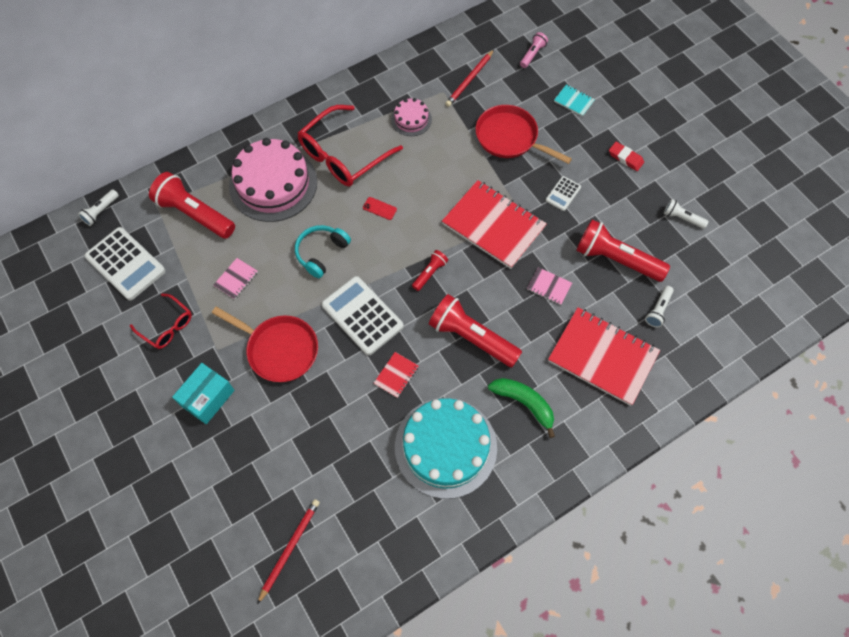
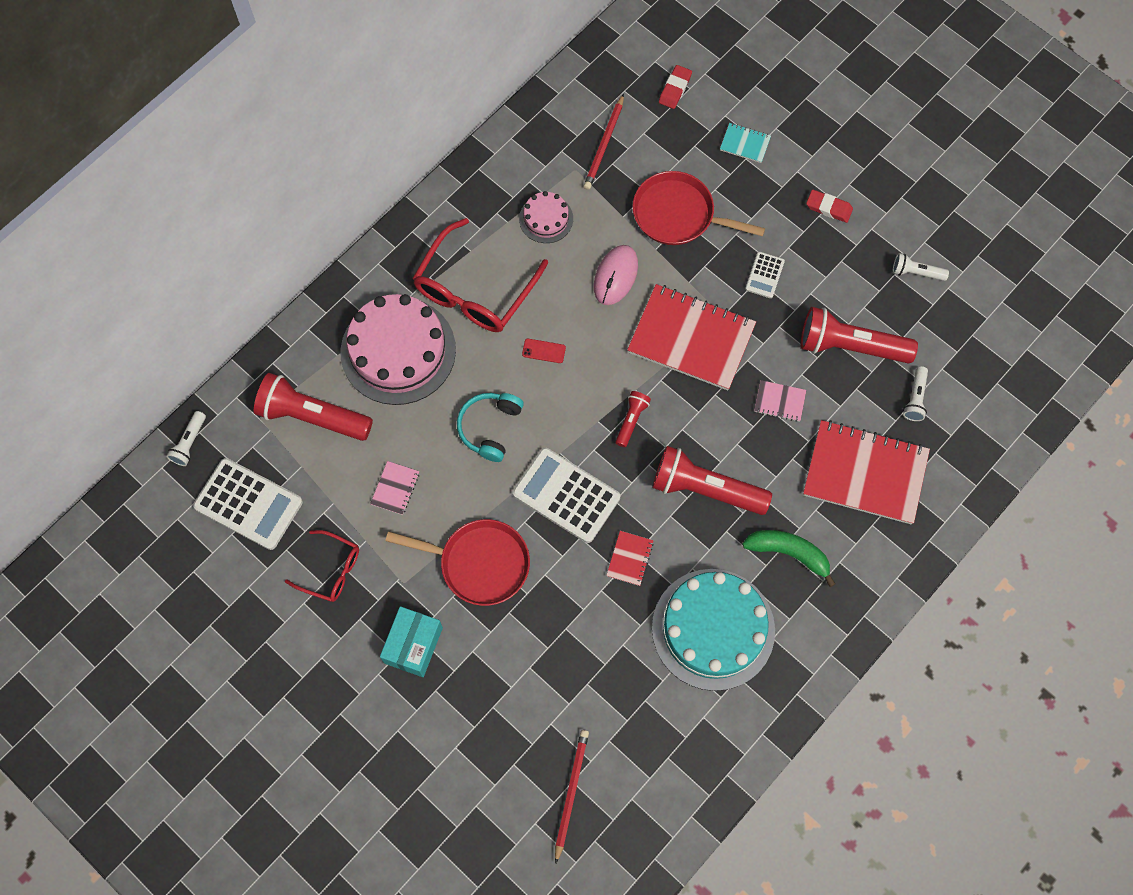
camera: 15 degrees left, 5 degrees up
(450, 169) = (615, 276): none -> pink mouse
(532, 54) = (675, 89): pink flashlight -> red eraser

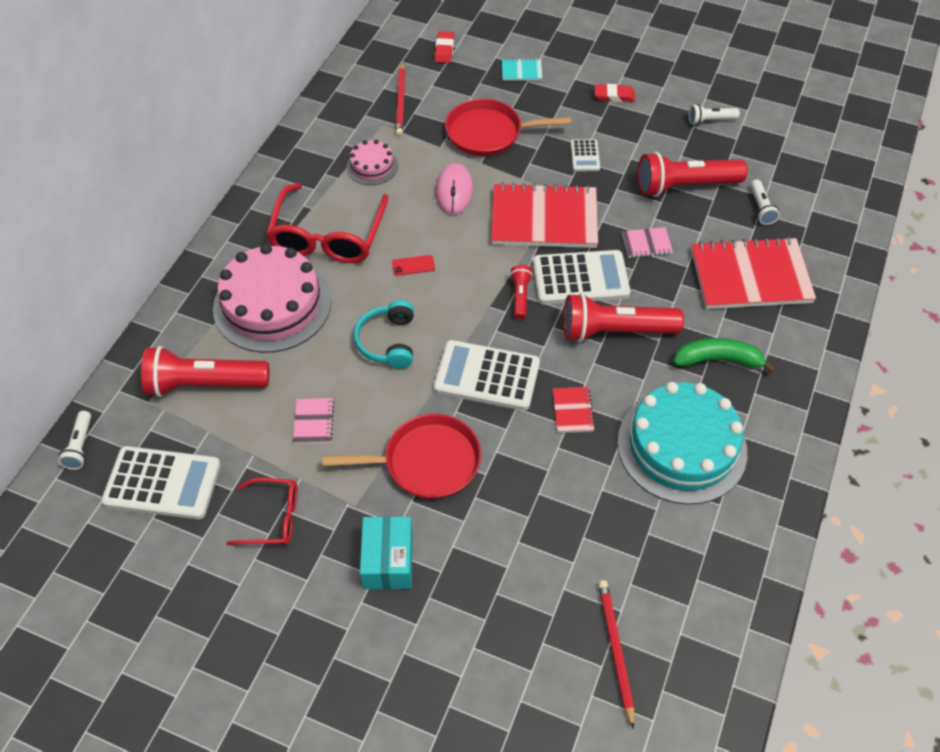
camera: 20 degrees left, 15 degrees down
(697, 419) = (580, 278): none -> white calculator

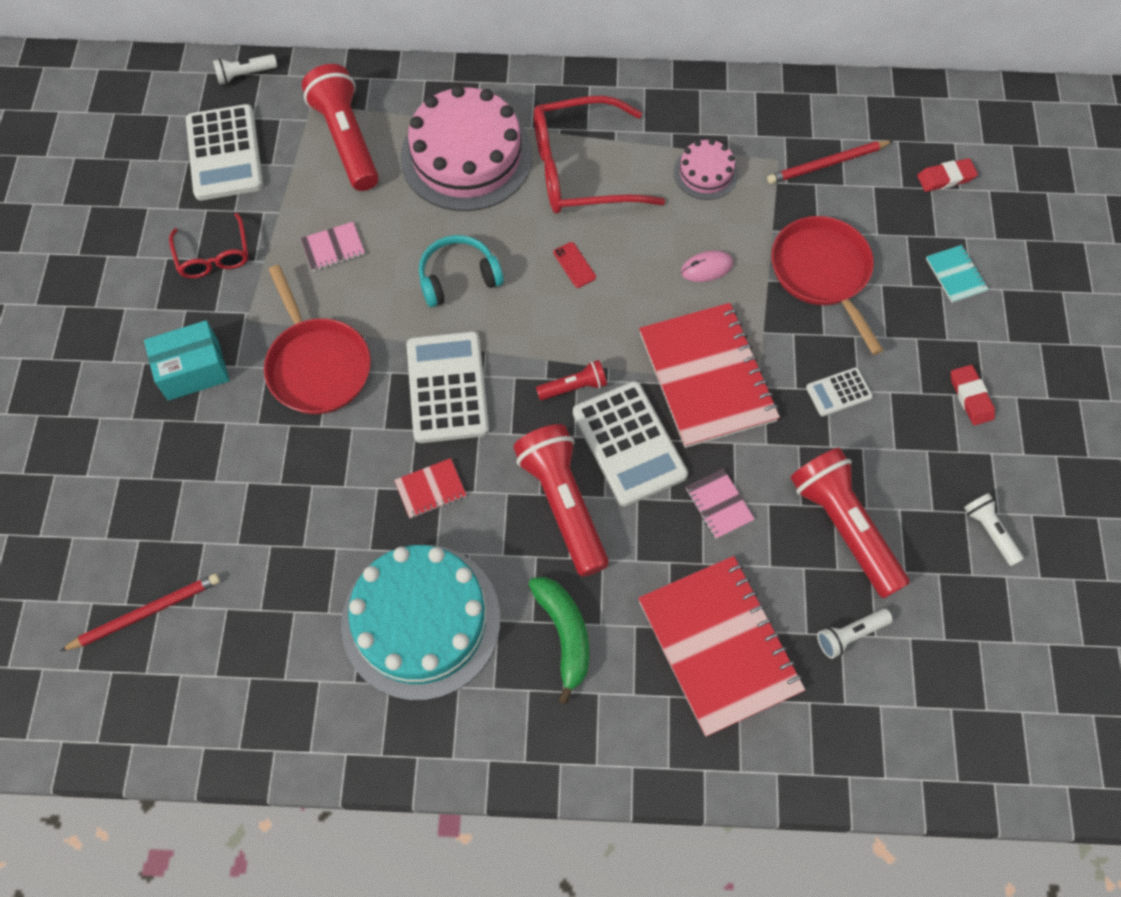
camera: 70 degrees right, 10 degrees up
(454, 191) = (706, 268): pink mouse -> pink mouse, size x0.65

